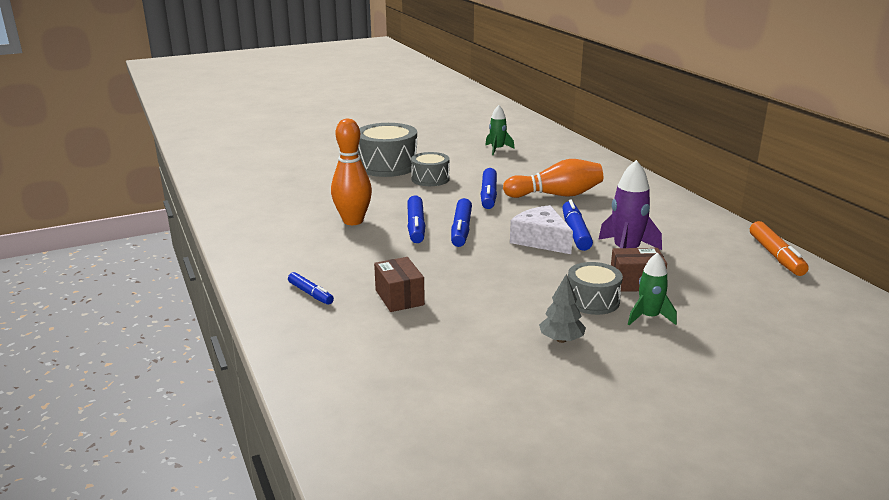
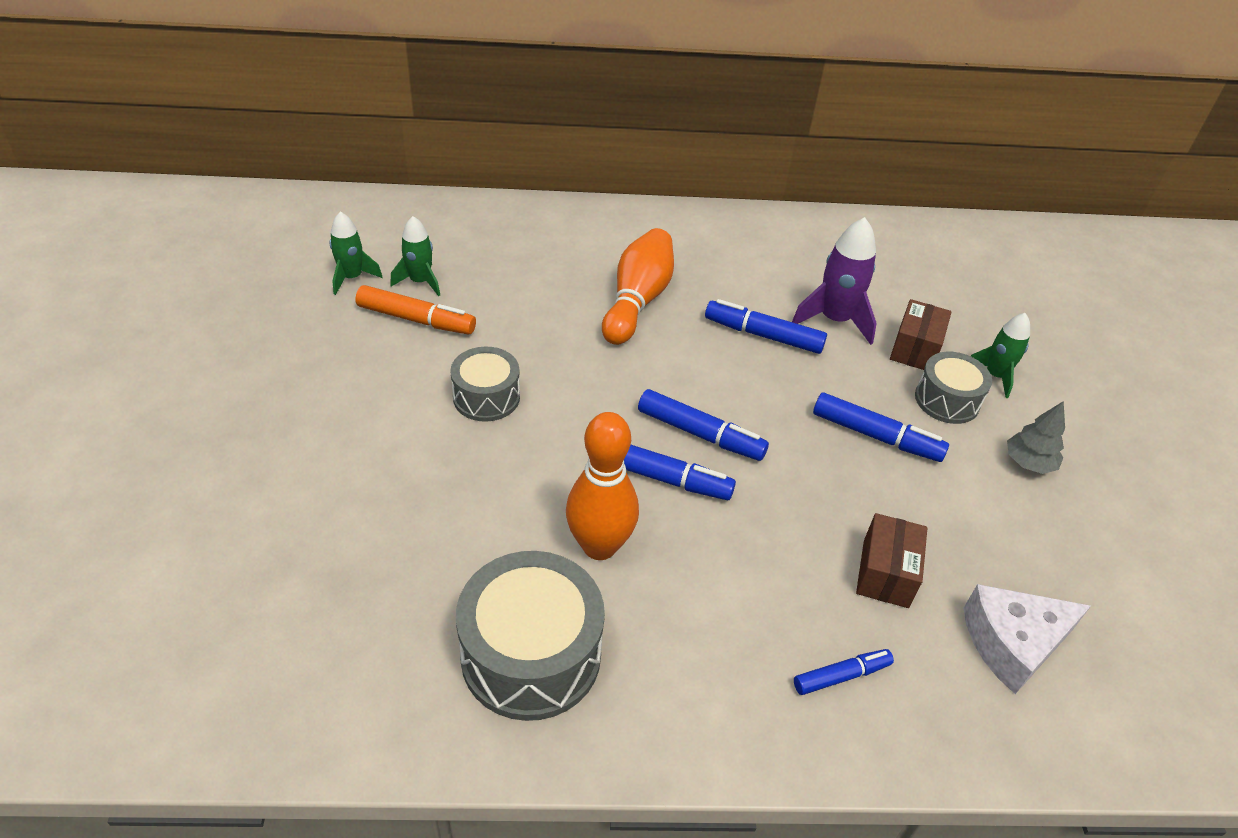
camera: 70 degrees left, 20 degrees up
(387, 165) = (383, 426): grey drum -> grey drum (531, 655)
(399, 297) = (885, 573): brown box -> brown box turned 75 degrees counterclockwise
(480, 138) = (352, 278): none -> green rocket
(488, 195) = (595, 361): blue marker -> blue marker (876, 436)
(541, 240) = (771, 373): white cheese -> white cheese (1012, 643)
(776, 256) = (888, 228): orange marker -> orange marker (416, 319)

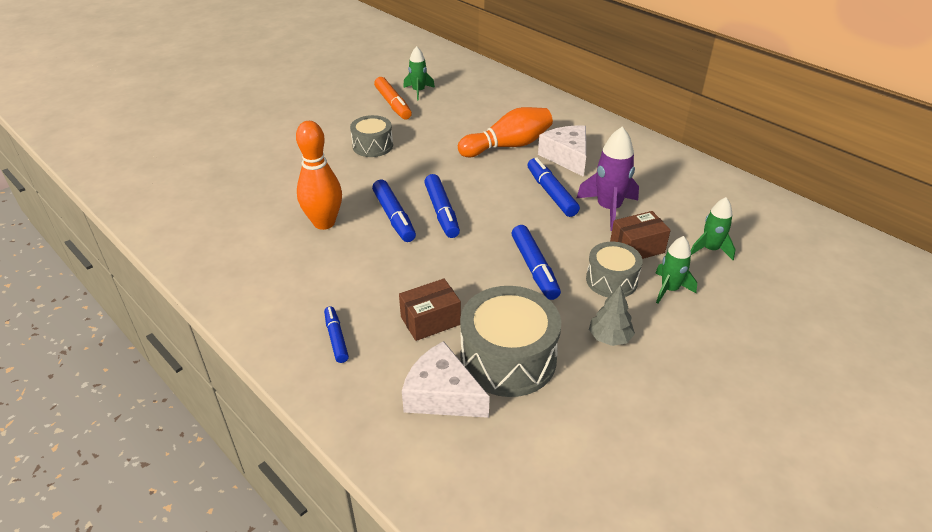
camera: 50 degrees right, 5 degrees down
(352, 278) = (393, 77): green rocket -> green rocket (710, 249)
(531, 655) = (237, 239): grey drum -> grey drum (508, 358)
(713, 279) = (567, 157): none -> white cheese
(841, 676) = (336, 338): blue marker -> blue marker turned 135 degrees counterclockwise

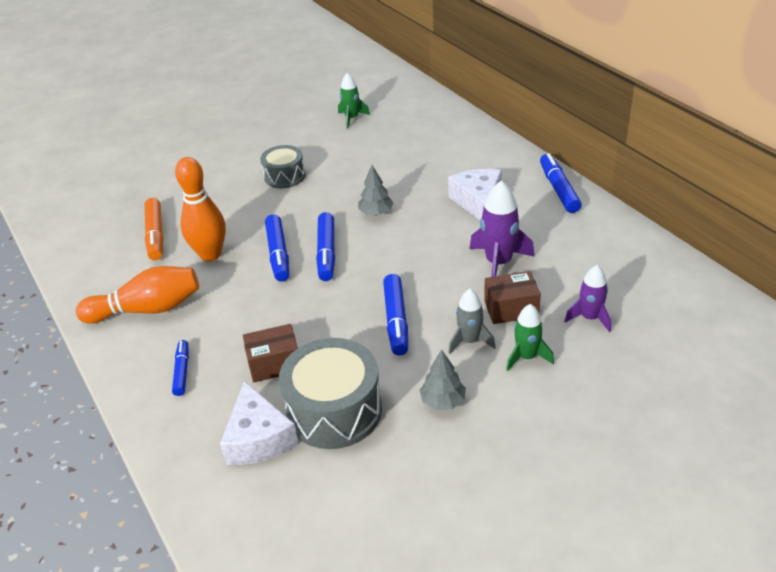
camera: 15 degrees right, 0 degrees up
(393, 104) = (321, 131): orange marker -> orange marker (155, 235)
(442, 395) = (258, 438): white cheese -> white cheese turned 150 degrees counterclockwise
(475, 173) = (376, 213): none -> grey tree
(508, 146) = (421, 185): orange bowling pin -> orange bowling pin (148, 309)
(551, 193) = (445, 241): blue marker -> blue marker (559, 189)
(611, 280) = (470, 341): grey drum -> grey rocket
(710, 249) = (590, 318): green rocket -> purple rocket

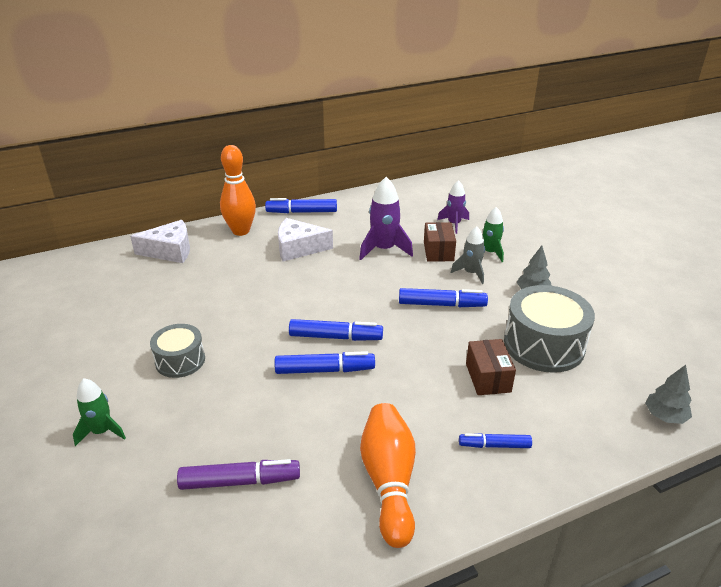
camera: 85 degrees left, 5 degrees down
(155, 235) = (240, 481): orange marker -> purple marker
(210, 254) = (304, 425): orange bowling pin -> orange bowling pin (241, 231)
(258, 438) = (578, 390): white cheese -> white cheese (170, 251)
(352, 118) = (97, 304): green rocket -> green rocket (102, 431)
(376, 213) = (285, 302): grey tree -> grey tree (665, 416)

